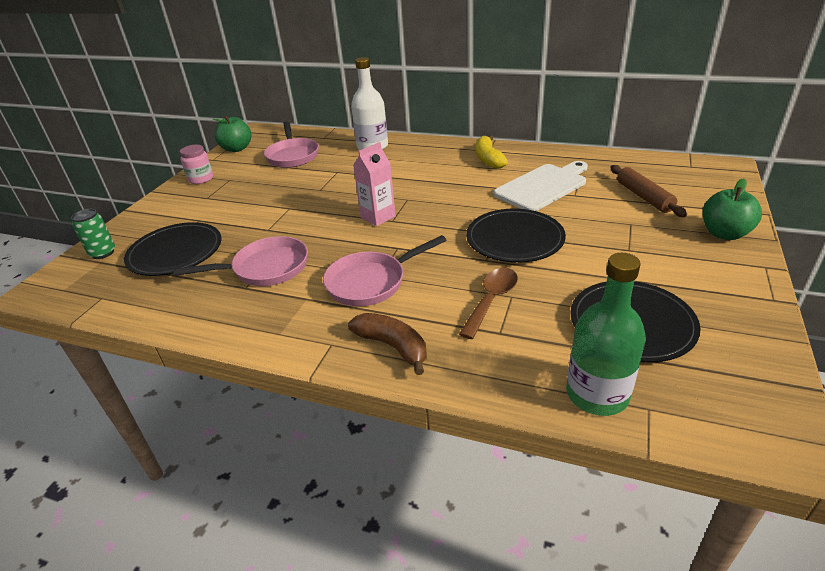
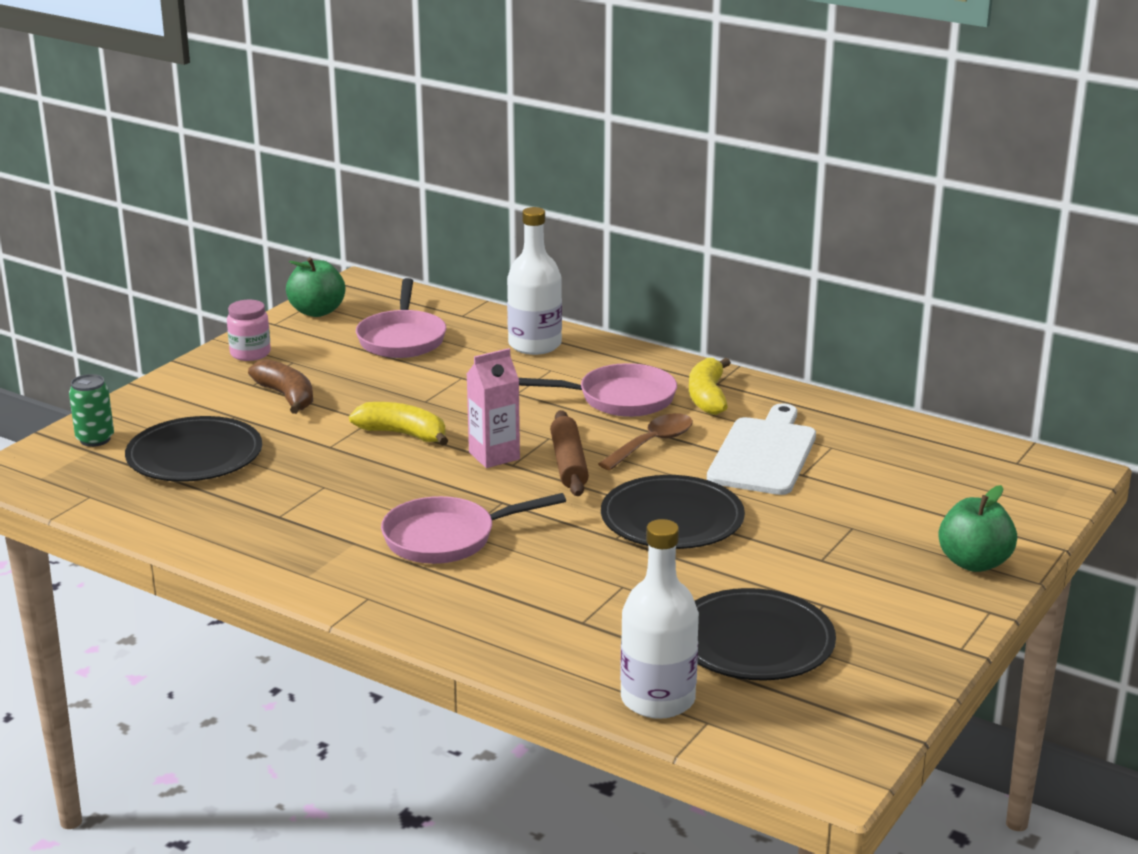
camera: 10 degrees right, 10 degrees down
(266, 268) = (313, 497): pink pan -> pink pan (620, 399)
(313, 213) = (403, 434): none -> yellow banana
(393, 346) = (442, 613): brown banana -> brown banana (286, 397)
(491, 300) = (593, 586): brown spoon -> brown spoon (652, 444)
(543, 186) = (763, 453): white cutting board -> white cutting board turned 45 degrees counterclockwise
(597, 394) = (657, 699): green bottle -> white bottle
(644, 197) = (903, 495): brown rolling pin -> brown rolling pin (569, 463)

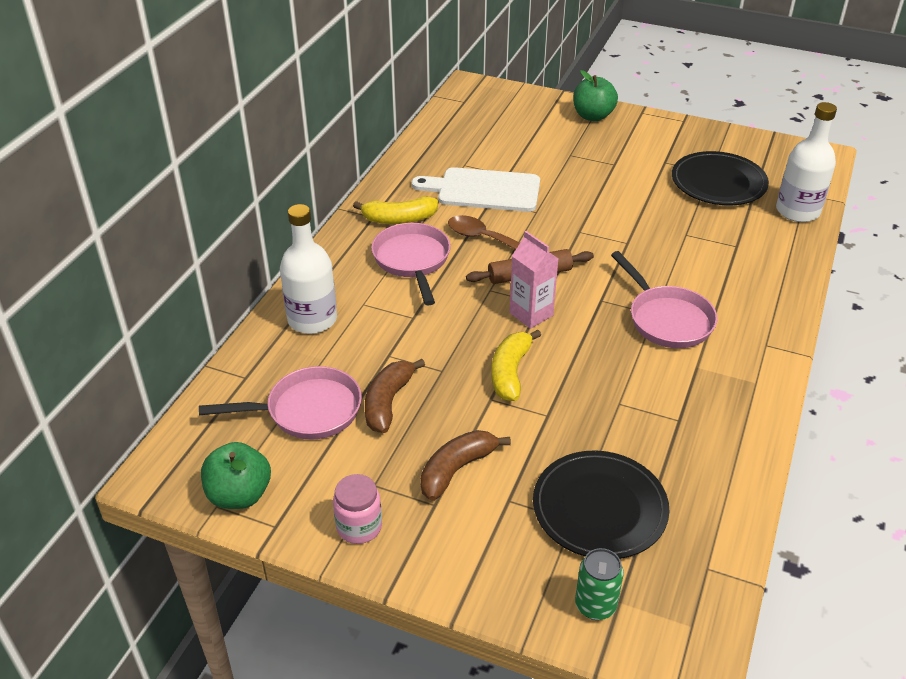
camera: 100 degrees left, 15 degrees up
(393, 373) = (388, 402): none -> brown banana
(672, 519) = (591, 221): black plate -> none

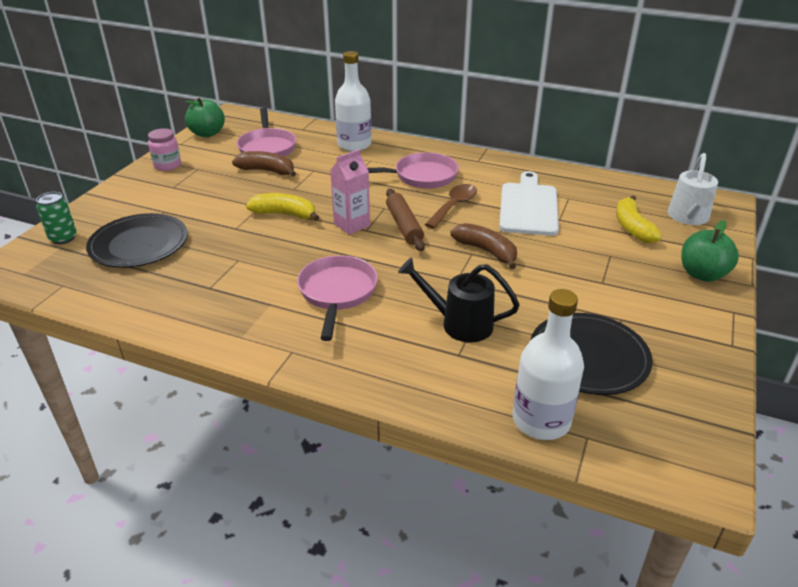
camera: 90 degrees right, 5 degrees down
(399, 219) = (476, 170): yellow banana -> yellow banana (632, 227)
(457, 469) = (198, 194): brown banana -> brown banana (486, 251)
(501, 107) = (688, 218): none -> white watering can
(667, 319) = (337, 293): pink pan -> pink pan turned 120 degrees clockwise
(694, 243) = (459, 323): none -> black watering can

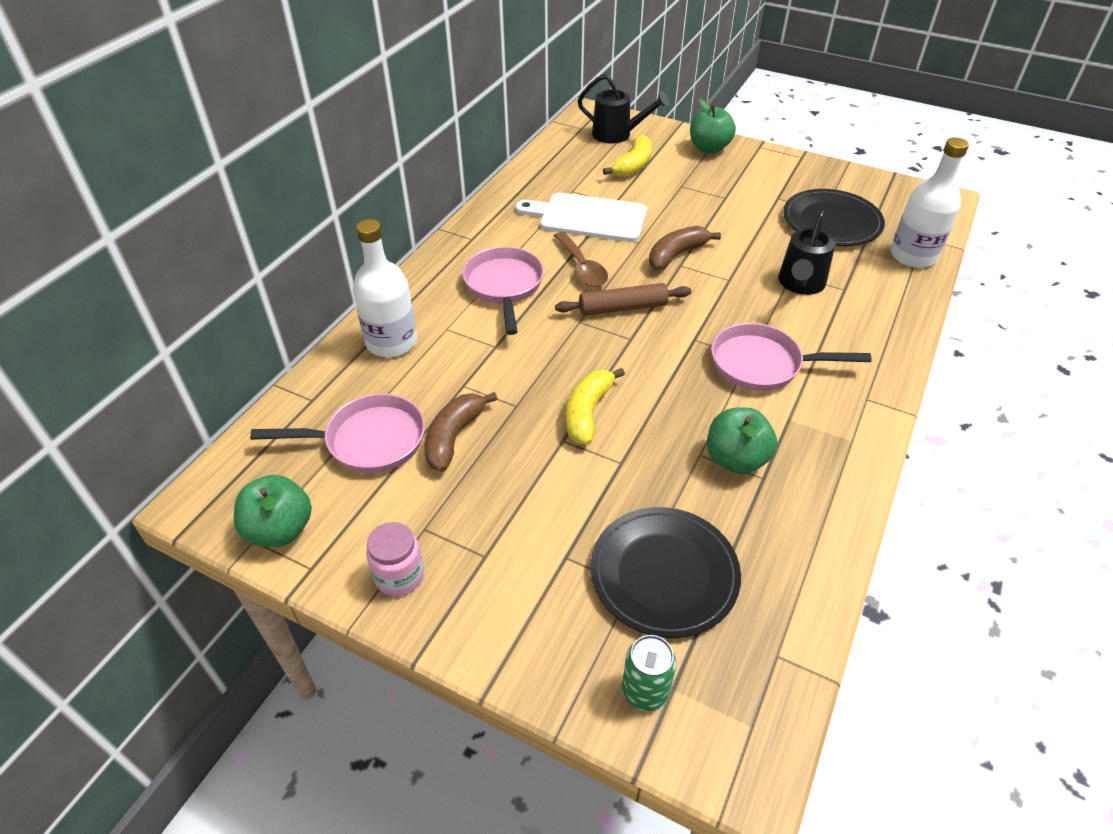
camera: 85 degrees left, 10 degrees up
(230, 275) = (736, 459): none -> green apple
(352, 225) = (618, 350): pink carton -> none
(454, 206) = (581, 267): brown spoon -> brown spoon turned 150 degrees counterclockwise
(632, 227) = (633, 165): yellow banana -> yellow banana turned 60 degrees counterclockwise
(688, 218) = (617, 135): white watering can -> black watering can

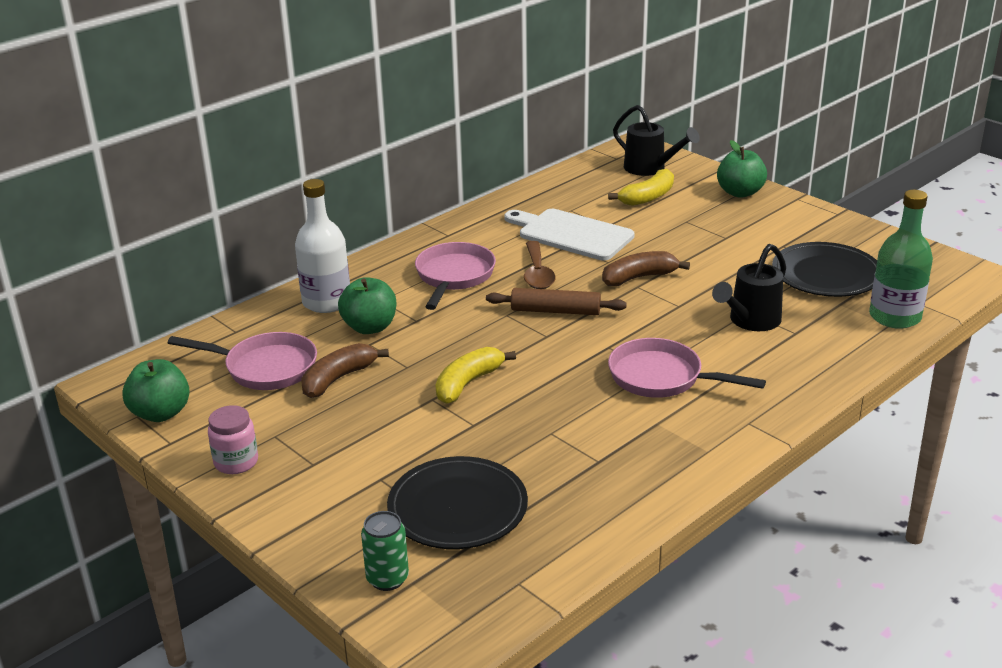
camera: 20 degrees right, 15 degrees down
(736, 459) = (582, 443): green apple -> green apple (370, 327)
(913, 256) = (894, 317): white bottle -> green bottle

